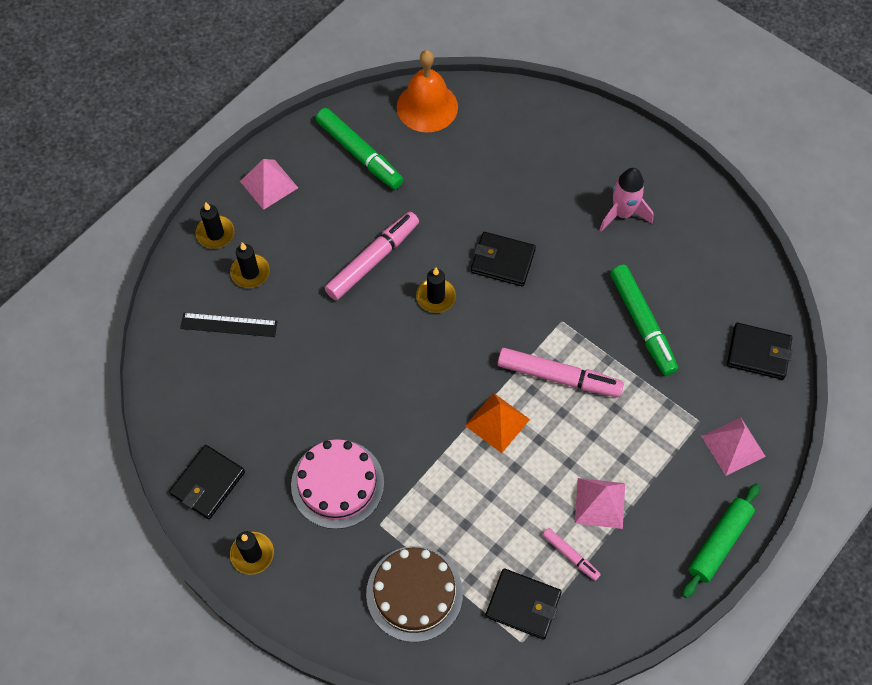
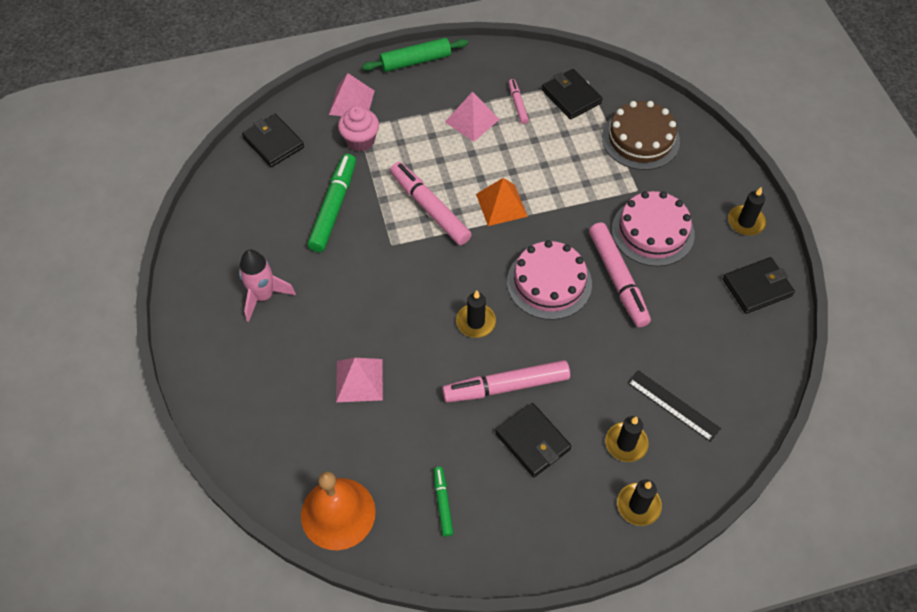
camera: 145 degrees left, 5 degrees down
(269, 184) = (554, 527): pink pyramid -> pink pyramid (359, 380)
(340, 412) = (618, 279): none -> pink marker
(359, 154) = (442, 503): green marker -> green marker, size x0.52
(399, 370) = (549, 282): none -> pink cake
(502, 261) = (396, 318): black wallet -> black wallet (533, 441)
(683, 407) = (360, 140): none -> pink cupcake

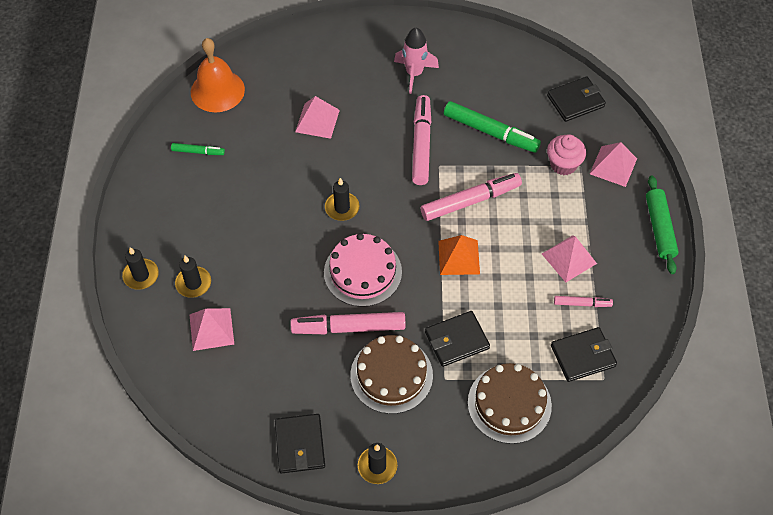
camera: 105 degrees right, 0 degrees up
(506, 386) = (275, 214): pink marker -> pink marker (421, 144)
(533, 441) = (221, 220): black wallet -> black wallet (456, 340)
(652, 231) = (391, 375): pink cake -> brown cake
(673, 405) = (211, 329): black ruler -> pink pyramid

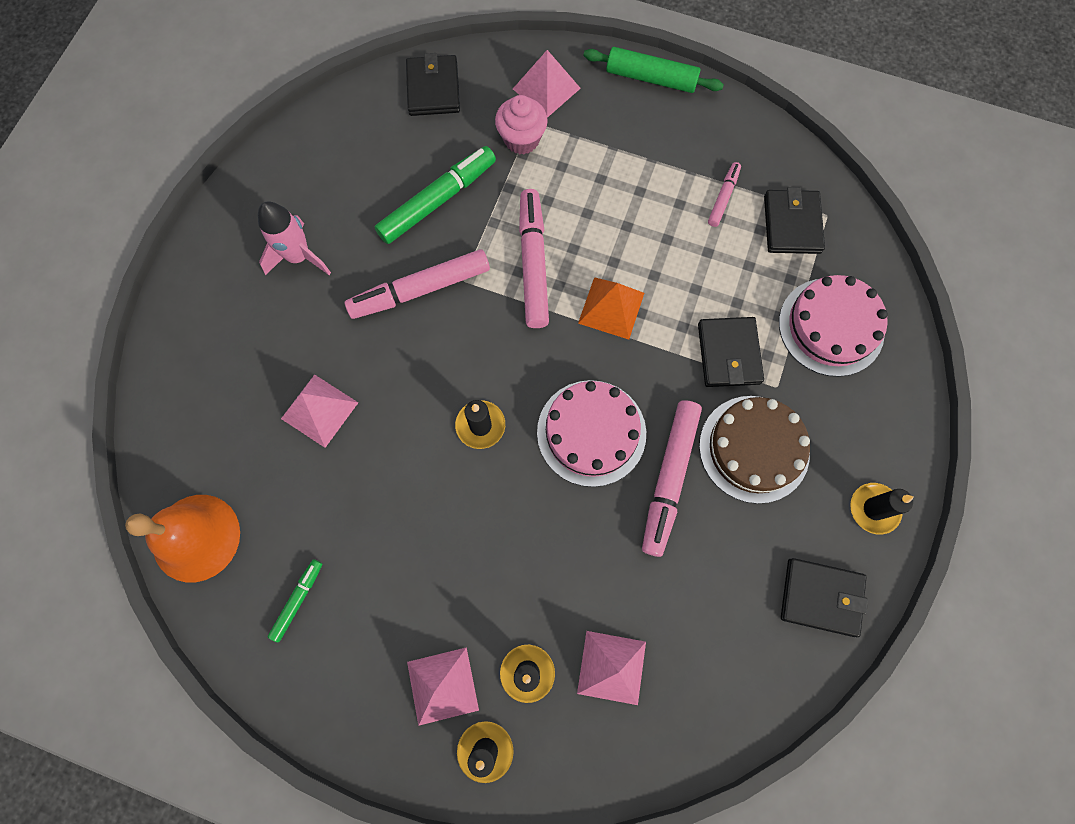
camera: 70 degrees left, 15 degrees up
(421, 144) = (420, 290): pink marker -> pink marker turned 45 degrees counterclockwise
(509, 404) = (831, 326): brown cake -> pink cake
(569, 258) = (657, 187): pink pyramid -> pink pyramid (442, 686)

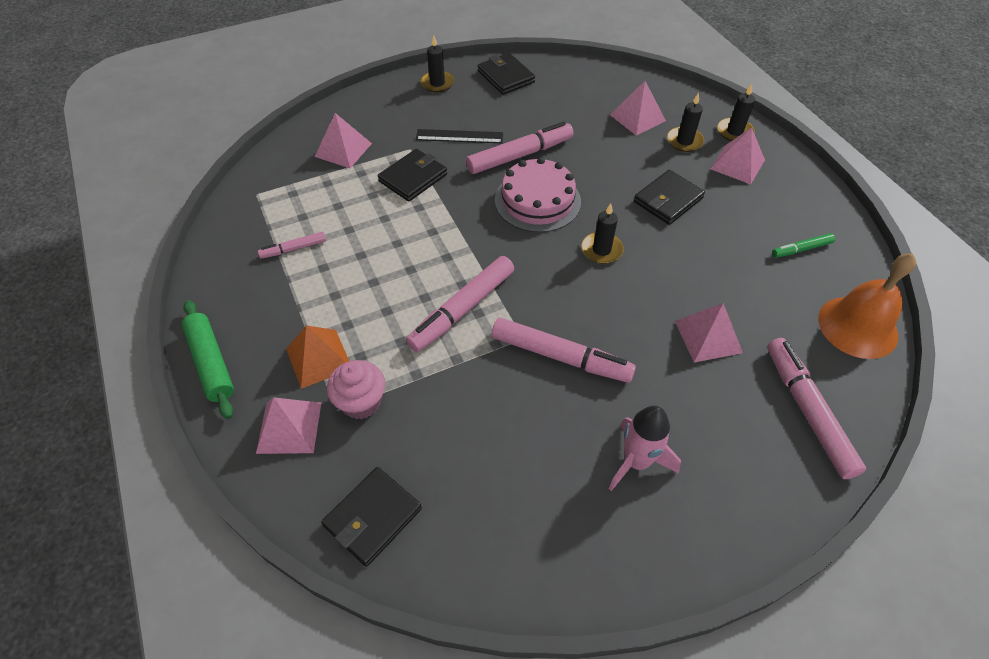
camera: 135 degrees left, 20 degrees down
(198, 404) = (807, 411): none -> pink marker
(437, 200) = (479, 411): green marker -> none
(611, 308) = (446, 247): orange pyramid -> orange pyramid (319, 358)
(754, 448) = (459, 136): brown cake -> black ruler
(791, 224) = (282, 205): black wallet -> black wallet (668, 200)
(831, 326) = (343, 150): pink cake -> pink pyramid

